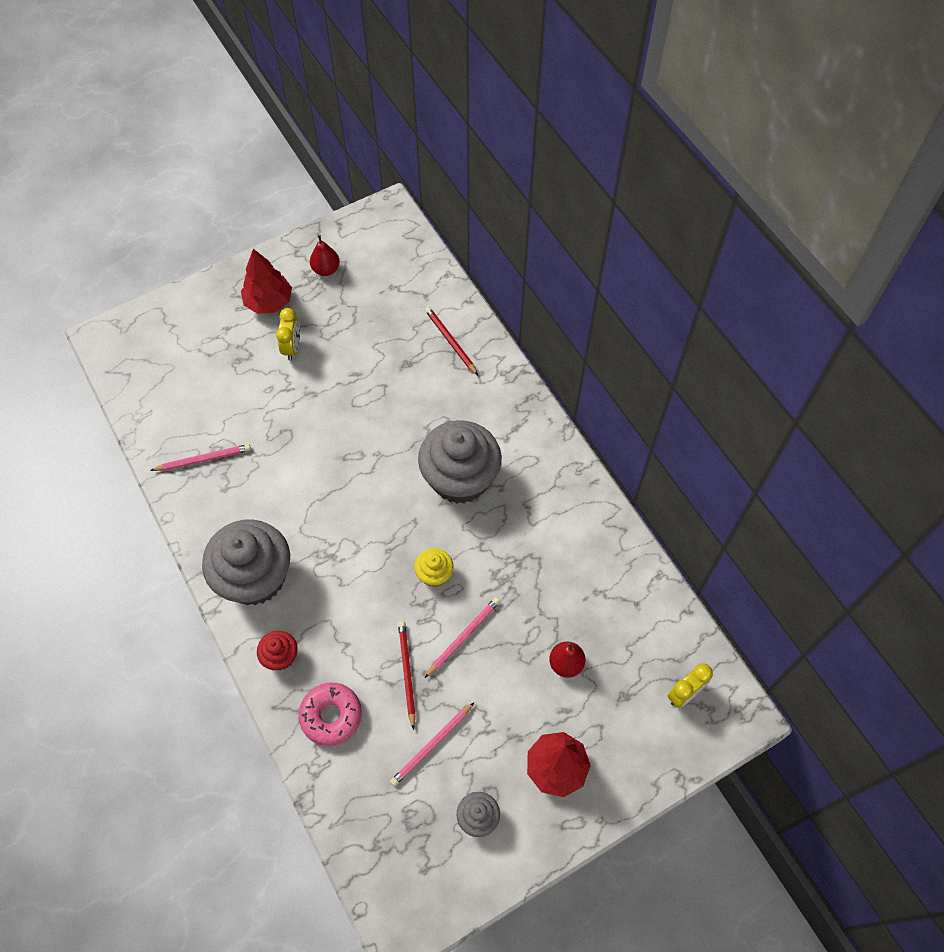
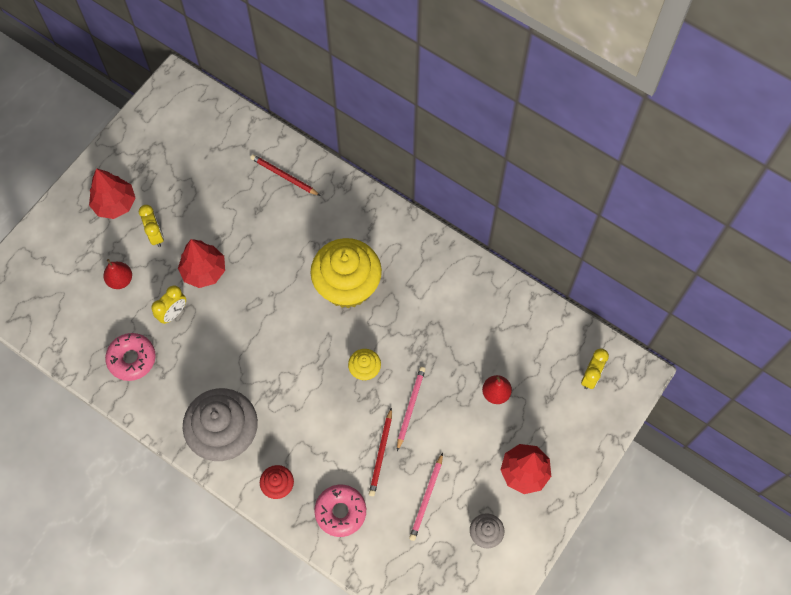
camera: 25 degrees left, 5 degrees up
(203, 459) = (132, 359): pink pencil -> pink donut
(268, 431) = (173, 313): none -> yellow clock
(321, 402) = (204, 271): none -> red tree
(326, 269) = (149, 156): red pear -> red pear (120, 280)
(406, 672) = (381, 454): red pencil -> red pencil turned 135 degrees counterclockwise
(460, 478) = (347, 286): grey cupcake -> yellow cupcake

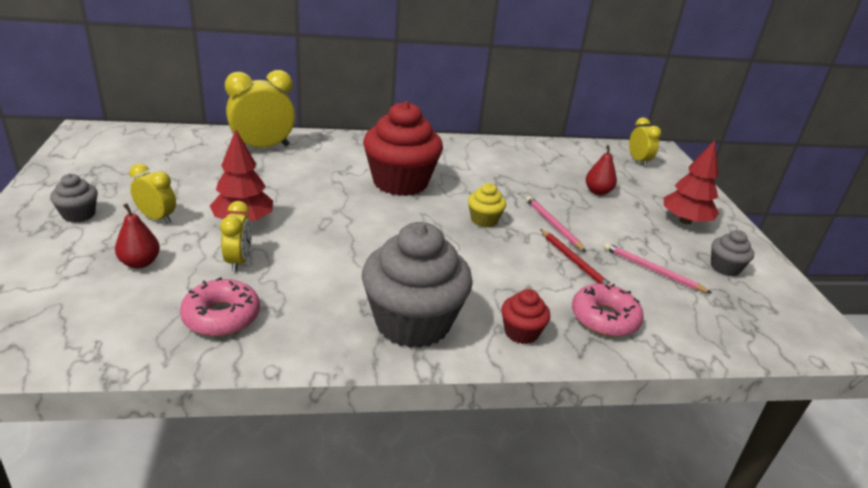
camera: 45 degrees left, 35 degrees down
(115, 204) = (79, 214): red tree -> grey cupcake
(284, 176) = (263, 147): red pencil -> yellow clock
(347, 286) = (400, 182): yellow cupcake -> red cupcake
(426, 498) = (652, 270): pink pencil -> pink pencil turned 150 degrees clockwise

